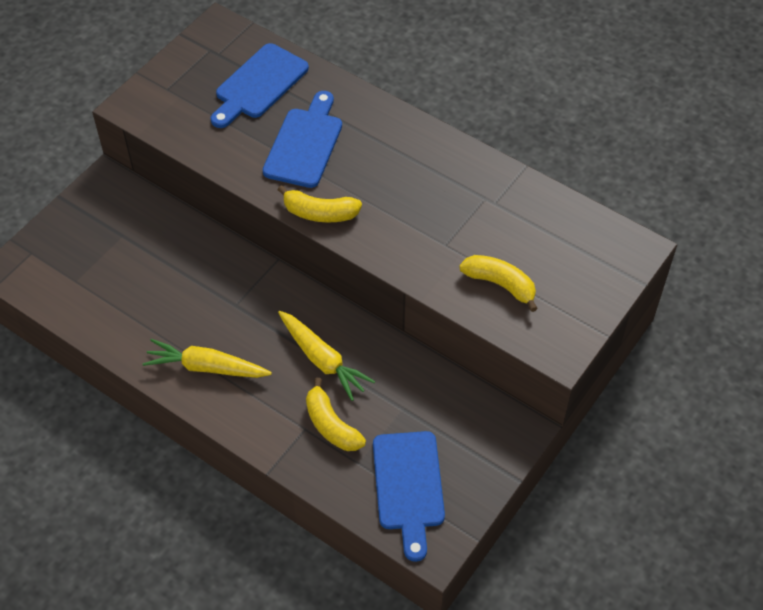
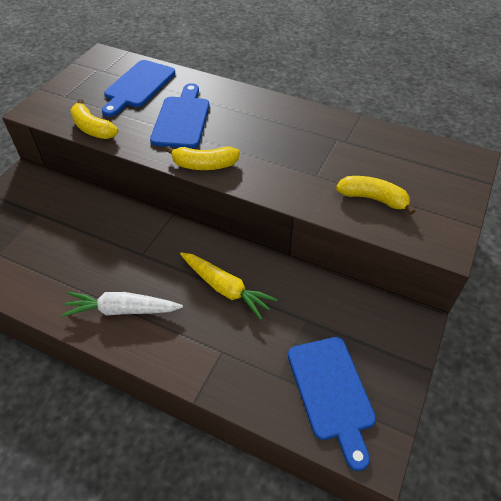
camera: 10 degrees left, 5 degrees down
(206, 367) = (122, 310): yellow carrot -> white carrot
(331, 425) = (246, 345): yellow banana -> yellow banana (93, 128)

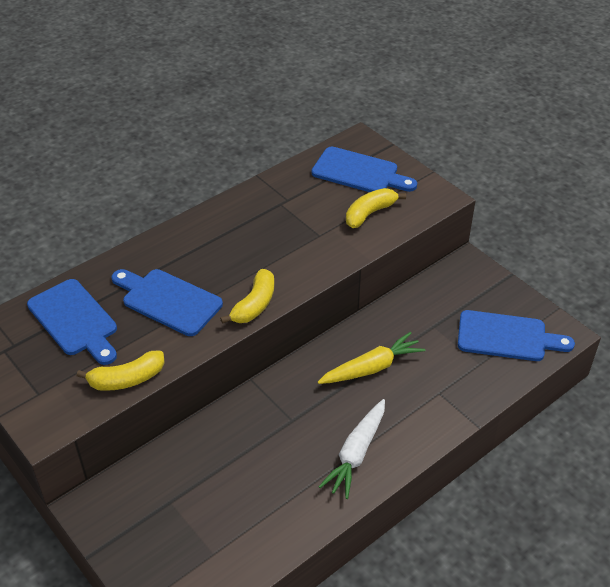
camera: 65 degrees left, 5 degrees down
(424, 174) = (359, 172): none -> blue cutting board

